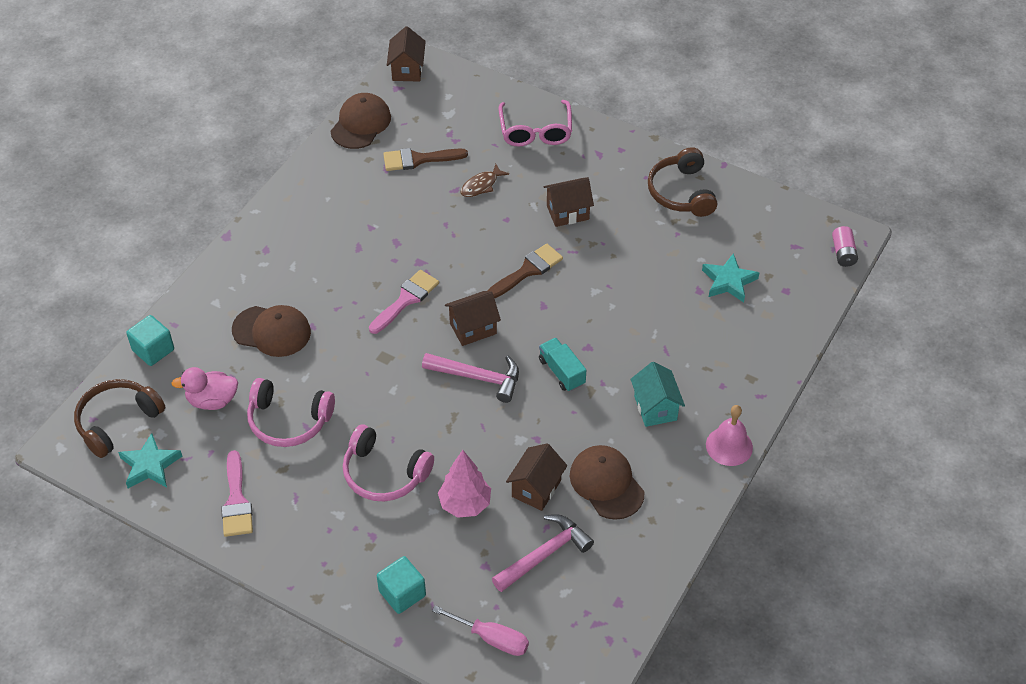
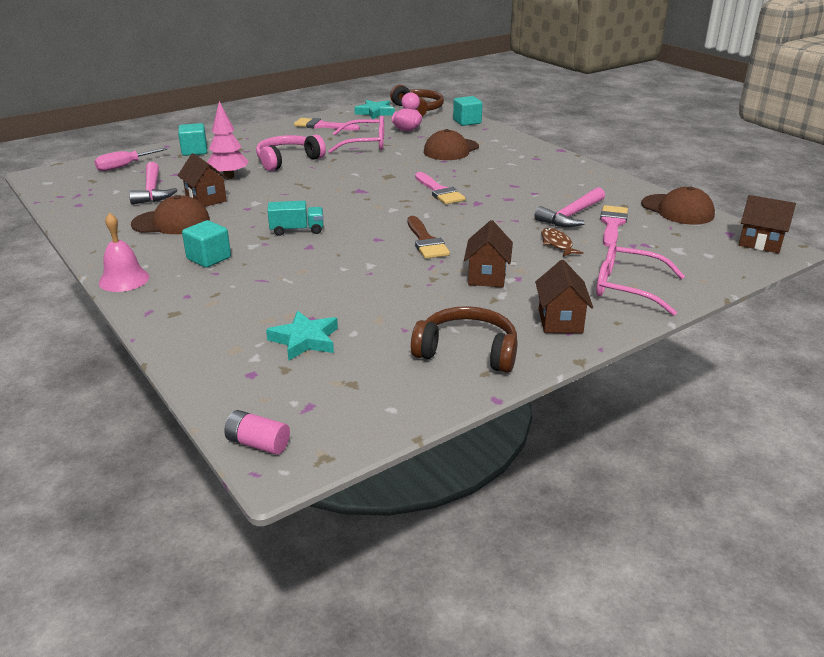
camera: 115 degrees right, 20 degrees down
(288, 421) = (366, 144): pink headphones -> pink glasses
(418, 159) = (612, 224): brown brush -> pink brush
(473, 328) = (383, 208): brown house -> brown house (560, 321)
(478, 377) = (331, 200): pink hammer -> pink hammer (571, 215)
(655, 408) = (209, 258): turquoise house -> turquoise cube

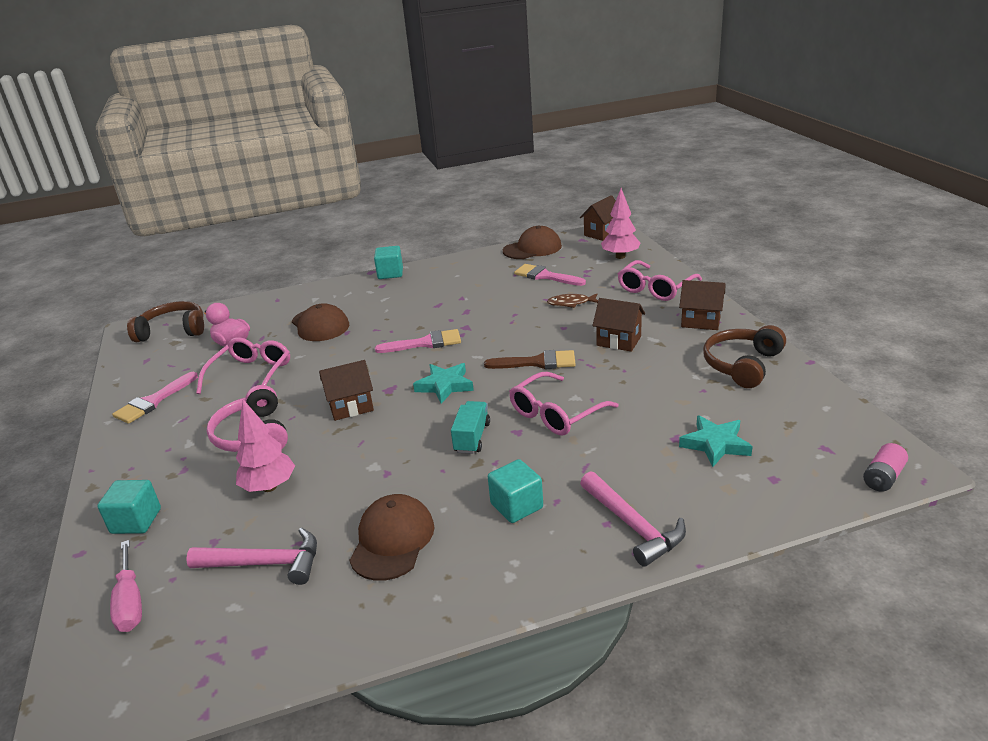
camera: 70 degrees left, 0 degrees up
(124, 279) = (548, 580): pink bell -> none
(206, 199) = (333, 508): brown house -> brown house (351, 407)
(339, 259) = (555, 414): none -> pink glasses
(375, 112) = (149, 359): turquoise star -> turquoise star (445, 386)
(467, 122) = (247, 306): turquoise cube -> turquoise cube (390, 273)
(571, 215) = (519, 289): pink hammer -> pink hammer (633, 525)
(701, 260) = (620, 256): none -> pink tree

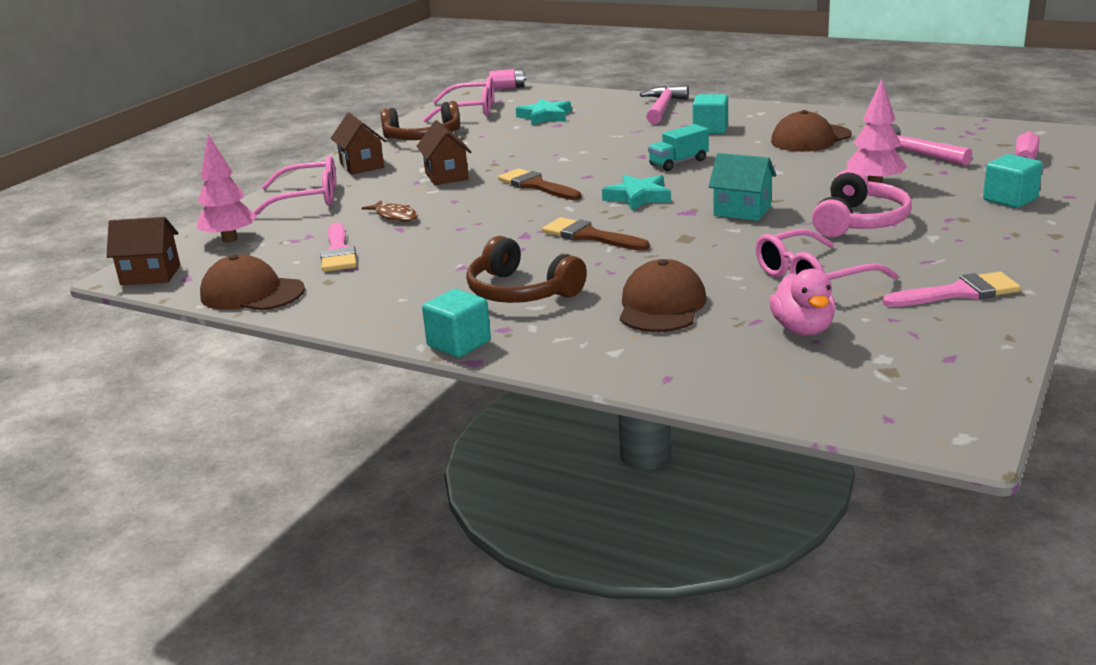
camera: 135 degrees left, 5 degrees down
(173, 331) = (881, 395): brown headphones -> brown headphones (521, 292)
(351, 407) = (742, 211): brown house -> turquoise house
(425, 343) = (589, 236): pink brush -> brown brush
(555, 414) = (597, 155): pink glasses -> pink glasses (471, 111)

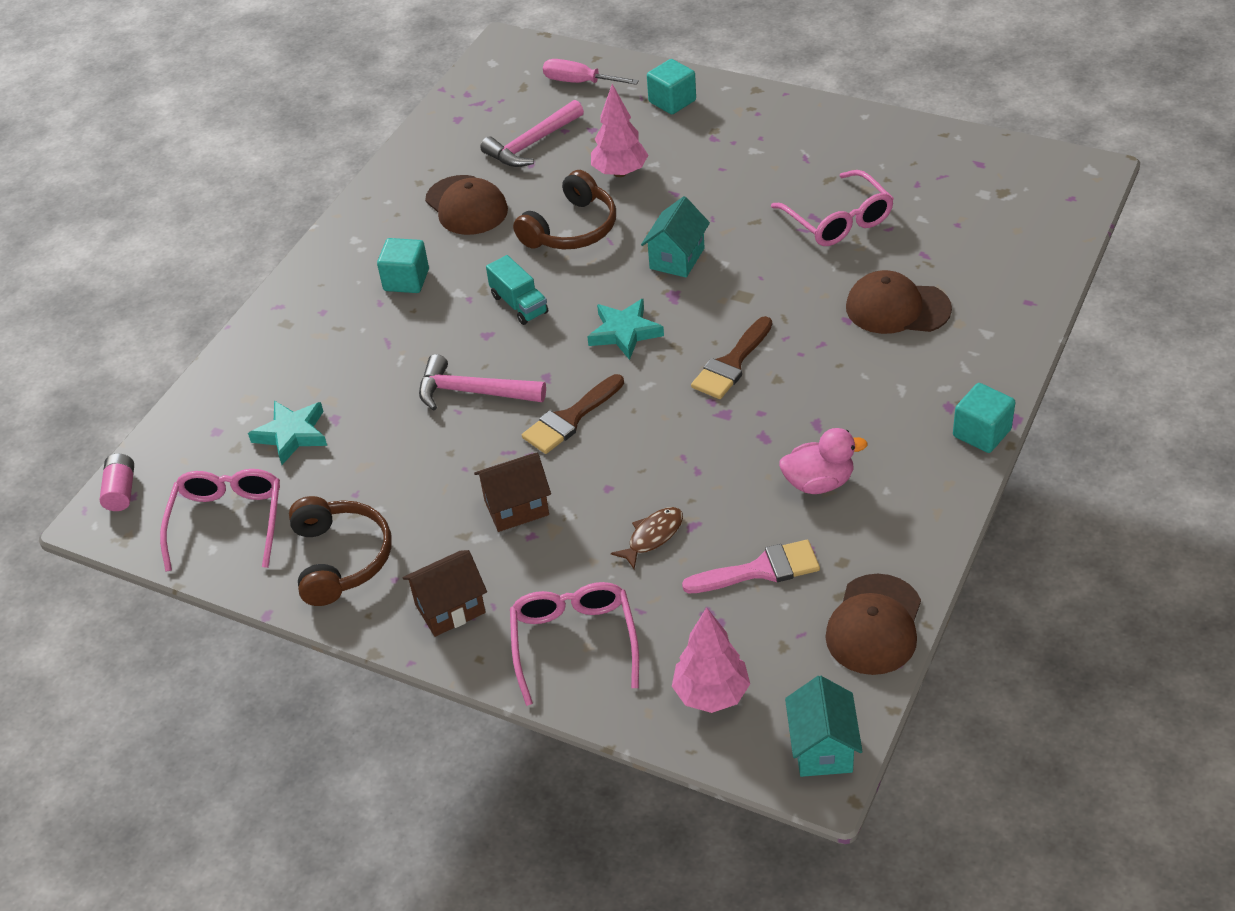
camera: 90 degrees left, 20 degrees up
(150, 275) = (822, 748): brown house -> turquoise house
(521, 292) = (868, 402): brown headphones -> brown headphones (571, 229)
(662, 108) = (300, 322): pink hammer -> pink hammer (473, 392)
(803, 329) = (938, 230): pink duck -> pink duck (818, 482)
(859, 221) = (714, 187): pink headphones -> none
(959, 292) = (868, 148): pink brush -> none

